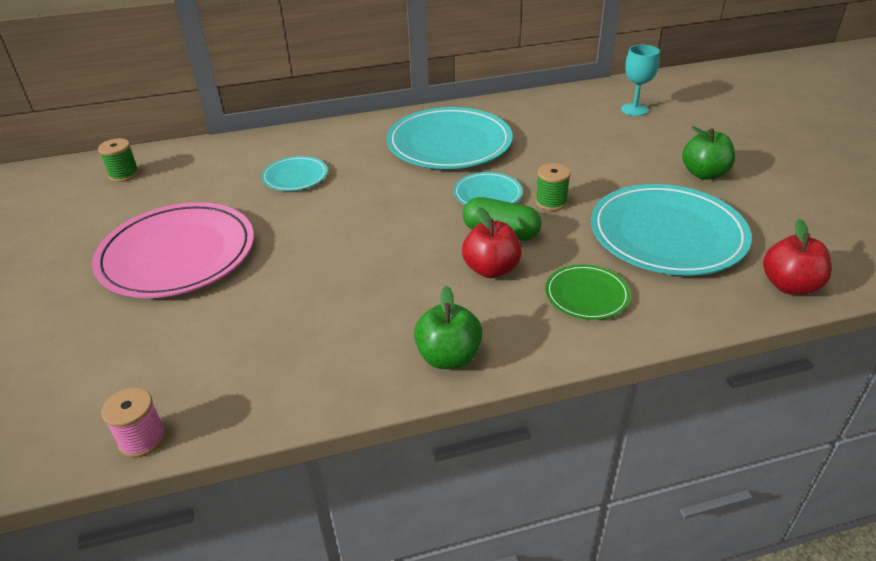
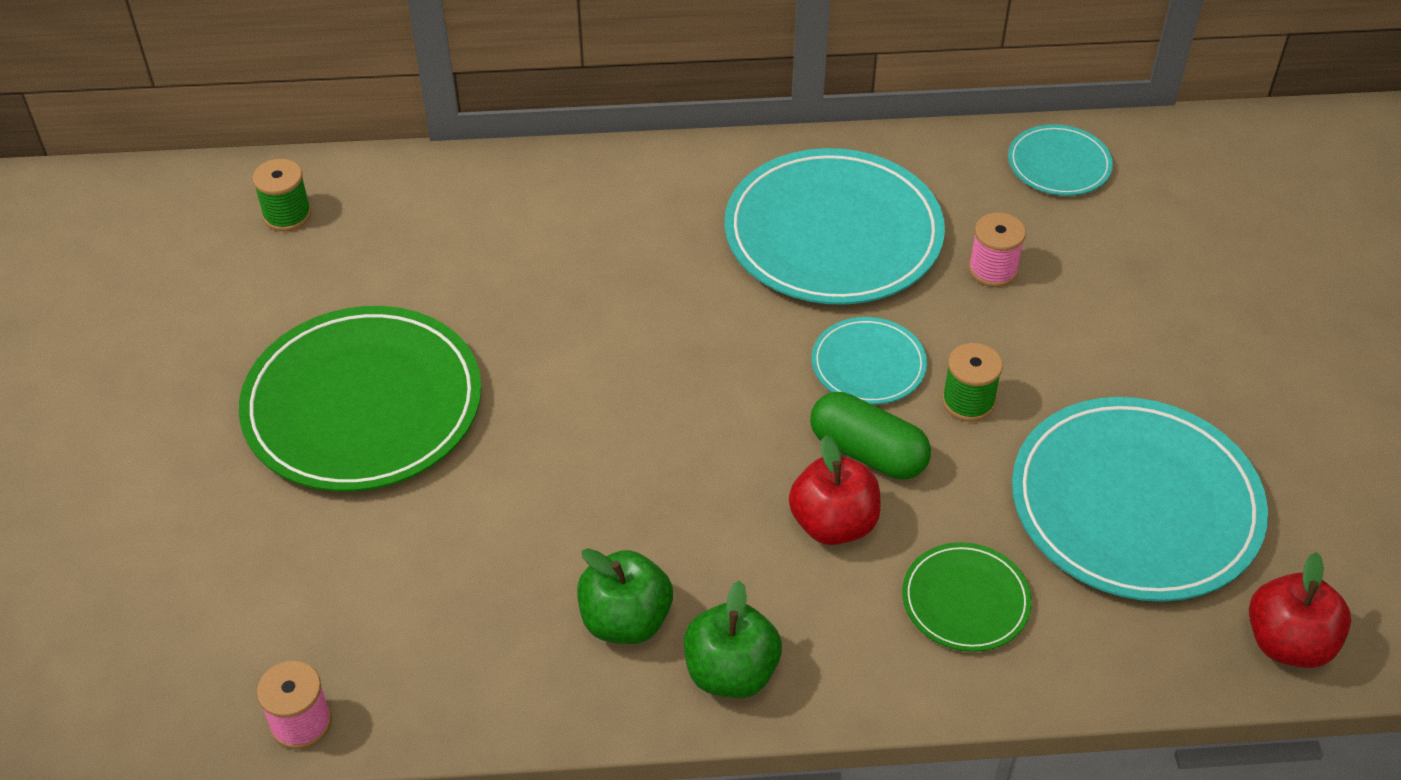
camera: 10 degrees right, 10 degrees up
(177, 254) = (363, 404): pink plate -> green plate
(295, 176) = (561, 268): turquoise plate -> turquoise plate (1059, 164)
(543, 146) = (993, 269): none -> pink spool
(634, 110) = (1187, 204): turquoise goblet -> none
(704, 174) = (1250, 384): green apple -> green apple (625, 620)

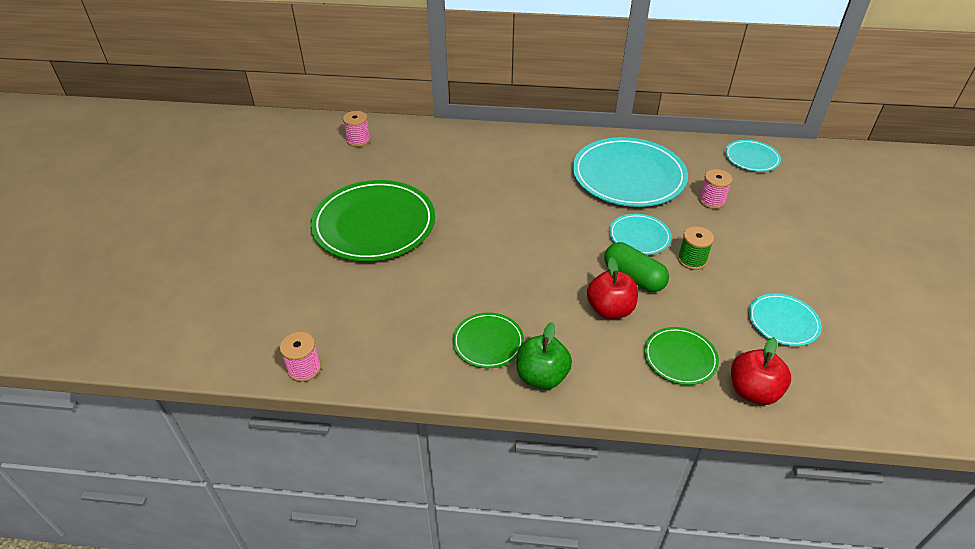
camera: 10 degrees right, 5 degrees down
(287, 215) = (358, 140): green spool -> pink spool
(625, 620) = (488, 342): green apple -> green plate
(1135, 504) = (783, 322): turquoise plate -> turquoise plate, size x0.49
(1288, 643) = (872, 407): red apple -> red apple (753, 391)

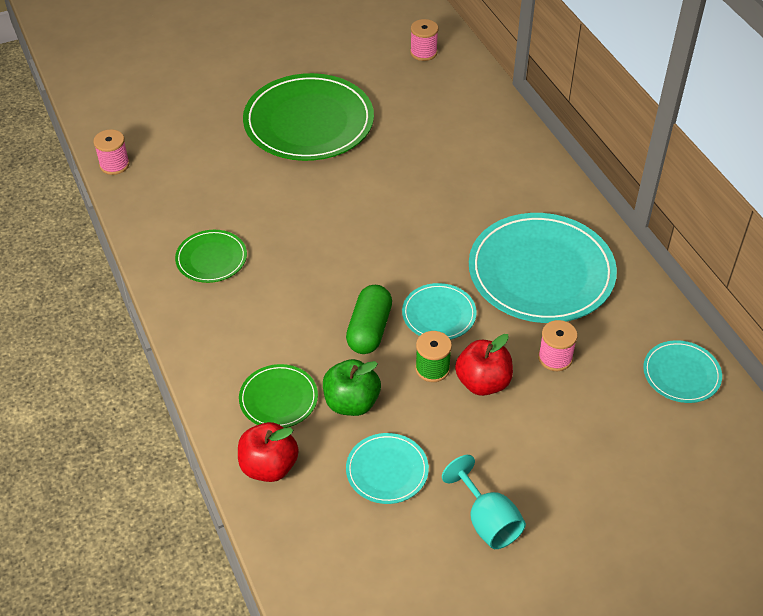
camera: 60 degrees right, 5 degrees up
(541, 376) = (193, 308): green apple -> green apple (351, 403)
(610, 309) = (309, 326): red apple -> red apple (483, 382)
(848, 288) = (487, 521): none -> turquoise goblet

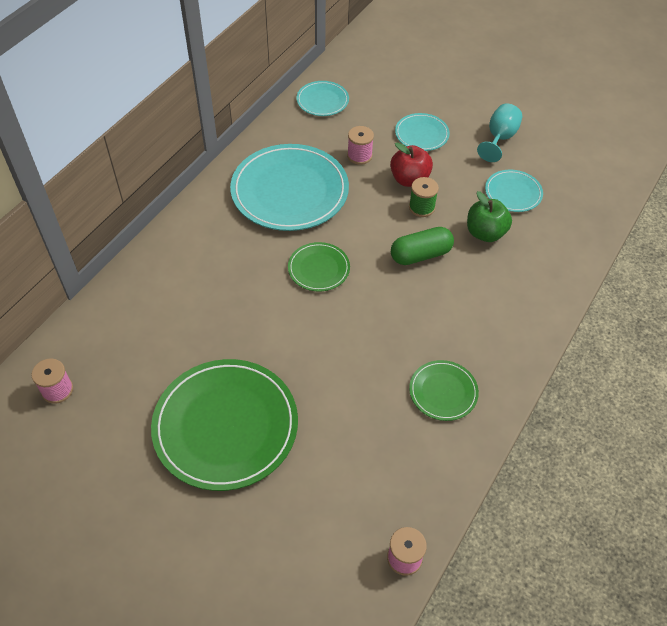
camera: 125 degrees left, 5 degrees up
(269, 466) = (568, 247): red apple -> none
(278, 398) = (519, 271): green plate -> green plate (318, 268)
(439, 314) = (374, 225): turquoise plate -> turquoise plate (421, 134)

